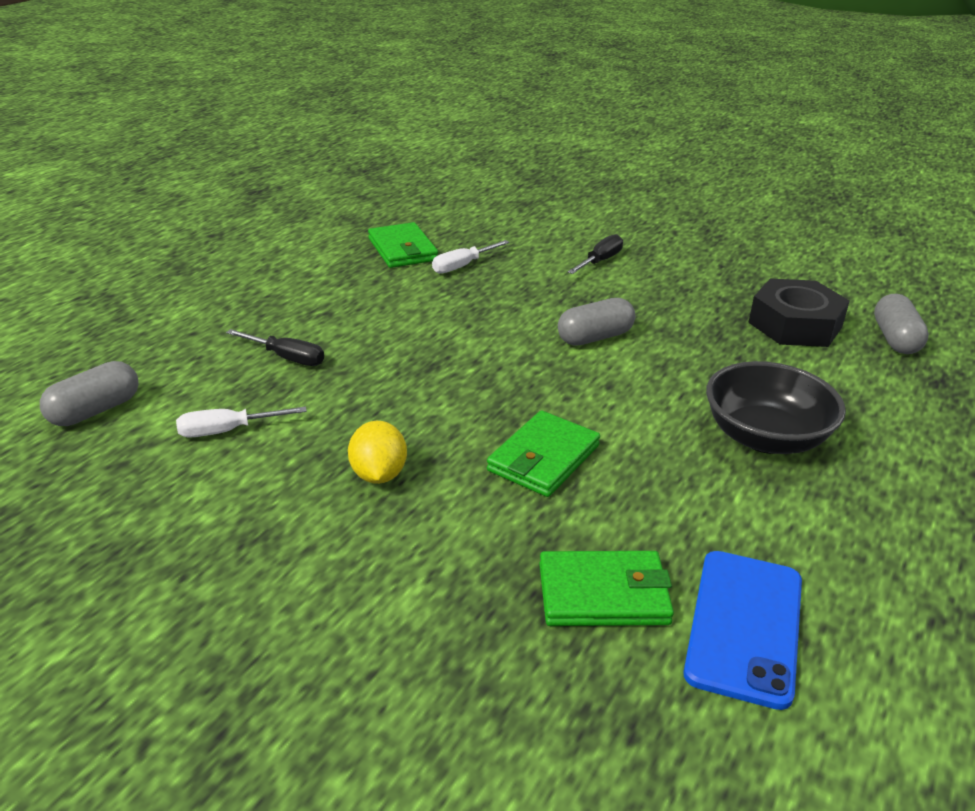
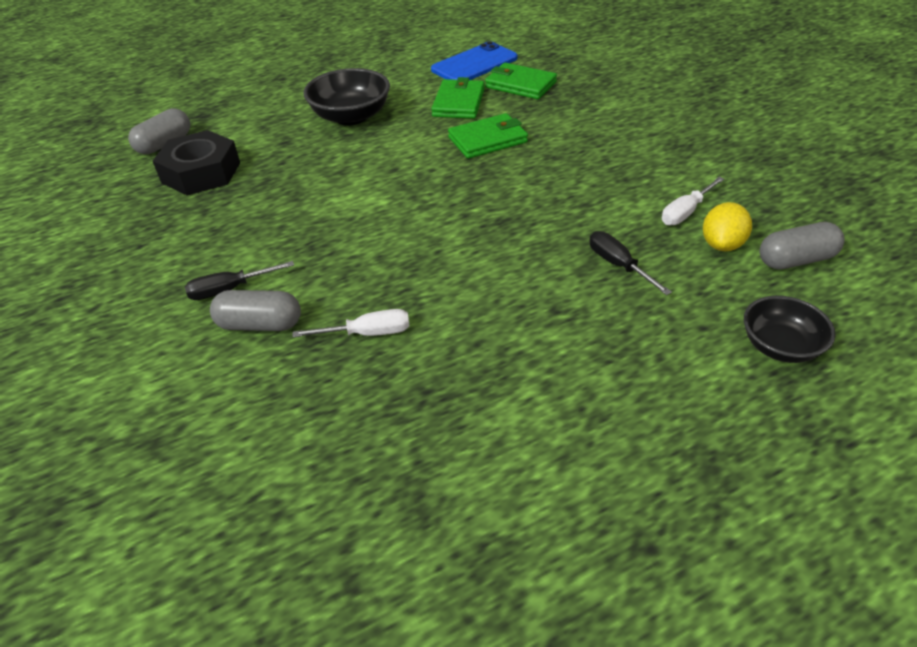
camera: 145 degrees left, 10 degrees up
(123, 336) = (779, 346): none -> black bowl
(228, 431) = (686, 212): white screwdriver -> white screwdriver turned 120 degrees clockwise
(378, 475) = (593, 157): yellow lemon -> yellow lemon (722, 244)
(402, 249) = (406, 391): green wallet -> green wallet (459, 103)
(595, 337) = (353, 207): grey capsule -> grey capsule (260, 324)

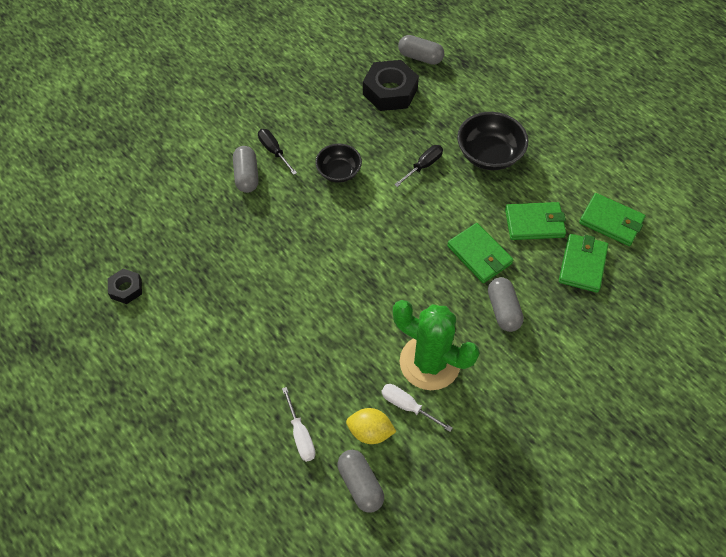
camera: 75 degrees right, 15 degrees up
(367, 333) = (246, 230): white screwdriver -> white screwdriver (300, 434)
(430, 515) = (126, 289): none -> black nut
(474, 64) = (611, 221): blue phone -> green wallet
(565, 135) = (503, 310): none -> grey capsule
(618, 265) = (333, 362): black screwdriver -> black screwdriver (423, 166)
(627, 190) = (429, 362): none -> green cactus
(779, 346) = (265, 464): black bowl -> black bowl (339, 172)

